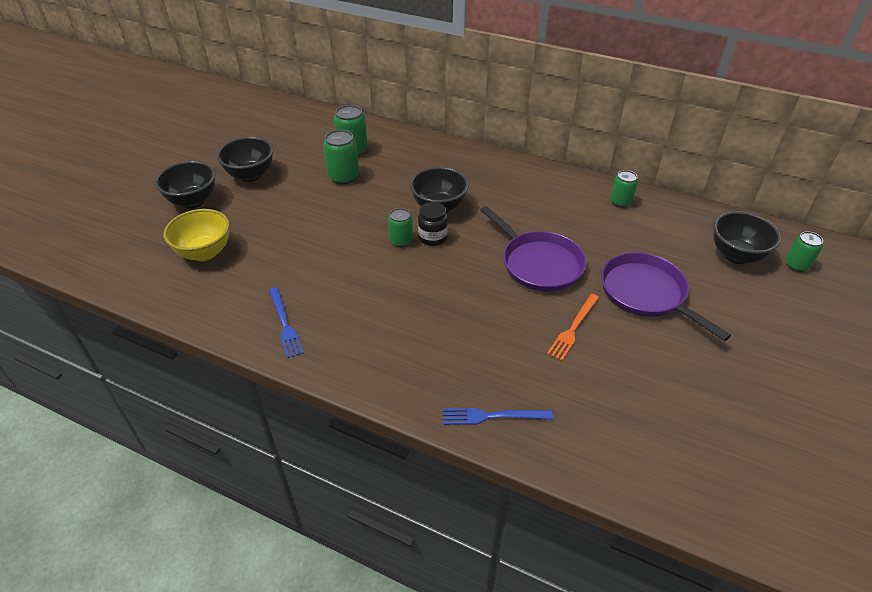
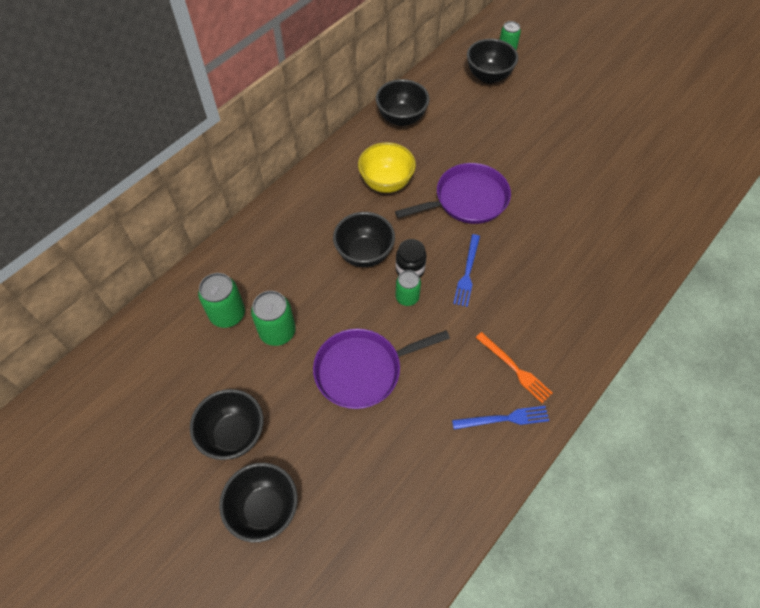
camera: 75 degrees left, 15 degrees up
(204, 253) = (373, 496): yellow bowl -> yellow bowl (386, 183)
(493, 416) = (629, 277): blue fork -> blue fork (467, 272)
(573, 328) = (547, 200): orange fork -> orange fork (515, 368)
(620, 202) = (401, 118): green can -> black bowl
(646, 293) = (518, 143): purple pan -> purple pan (362, 370)

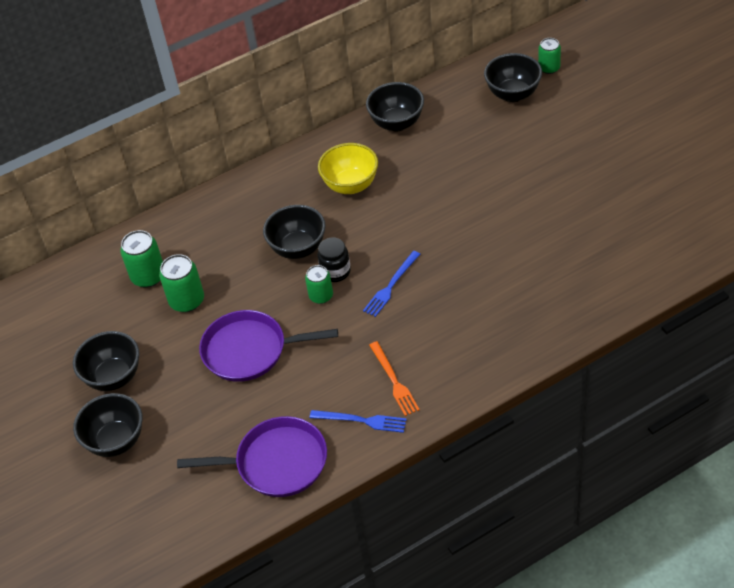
camera: 25 degrees right, 10 degrees down
(467, 199) = (426, 216): purple pan -> purple pan (277, 462)

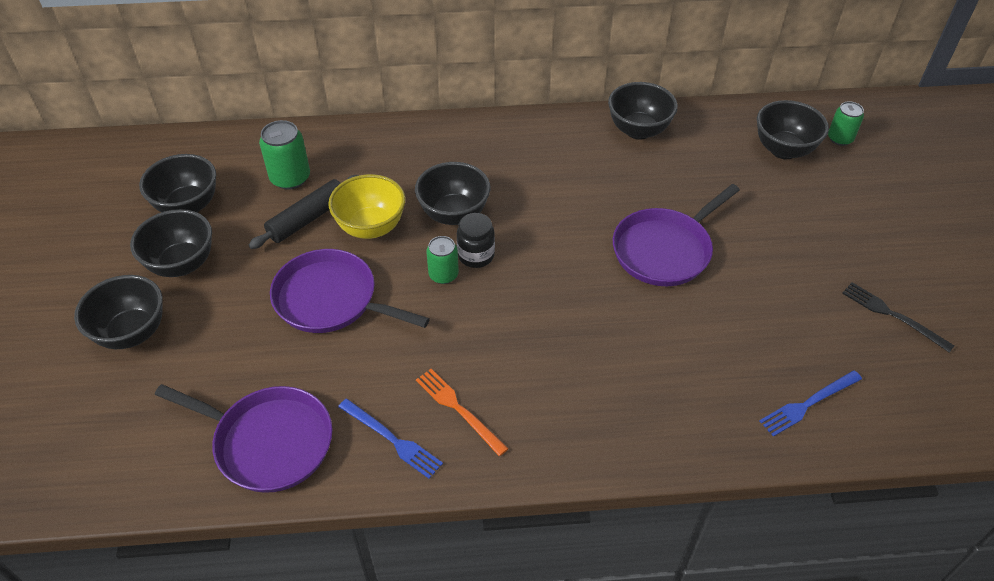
camera: 20 degrees right, 0 degrees up
(82, 333) = (188, 206): none -> black bowl
(187, 301) = (308, 218): green can -> black rolling pin
(351, 185) = (550, 173): yellow bowl -> yellow bowl (371, 227)
(391, 286) = (525, 297): blue fork -> blue fork (808, 404)
(394, 381) = (458, 409): orange fork -> orange fork turned 135 degrees clockwise
(470, 208) = (665, 250): none -> purple pan
(647, 186) = (892, 315): none -> black fork

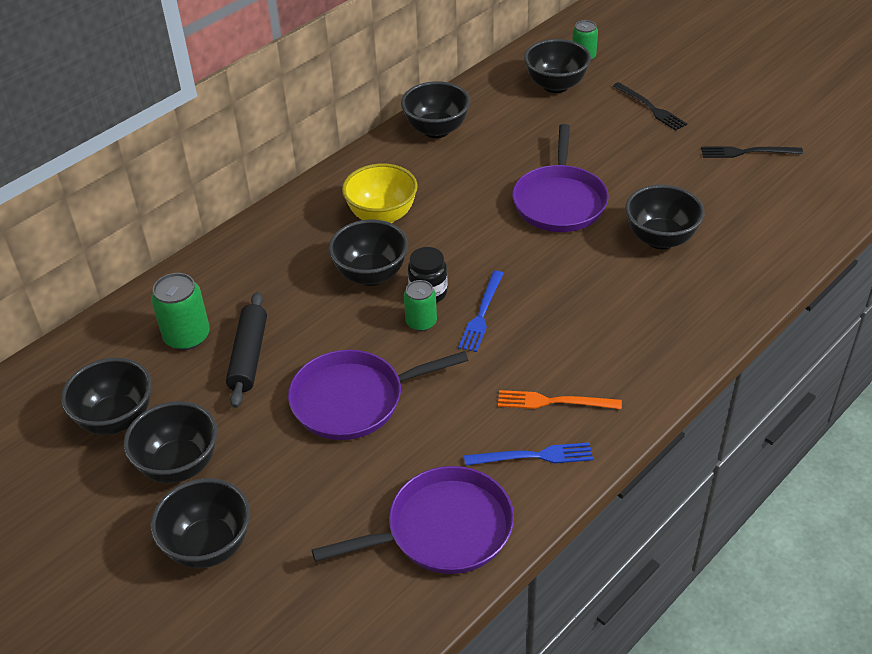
camera: 40 degrees left, 5 degrees down
(371, 227) = (314, 327): yellow bowl -> yellow bowl (382, 216)
(711, 339) = (660, 239): none -> black bowl
(808, 404) = (763, 238): blue fork -> blue fork (482, 314)
(847, 219) = (650, 108): none -> black fork

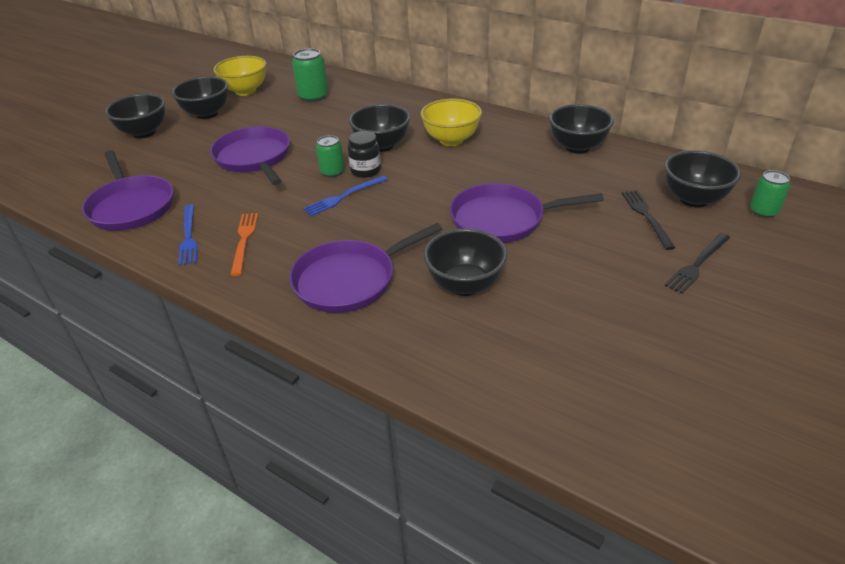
camera: 80 degrees right, 5 degrees down
(116, 419) = (245, 91): black bowl -> yellow bowl
(248, 356) = (296, 117): black rolling pin -> none
(482, 314) = (344, 196): blue fork -> blue fork turned 45 degrees counterclockwise
(642, 316) = (349, 280): none -> purple pan
(747, 152) = (654, 346): black fork -> black fork (646, 217)

